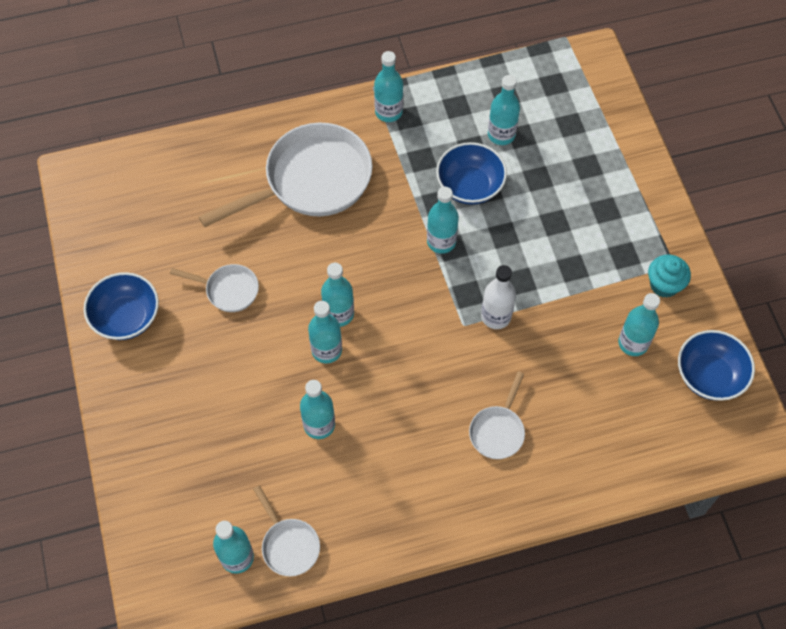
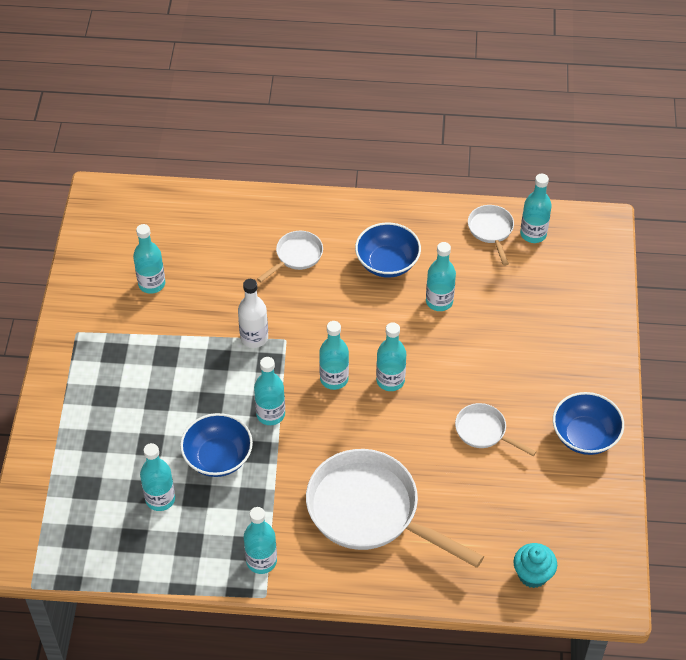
camera: 160 degrees left, 10 degrees down
(311, 181) = (370, 511): white pan -> white pan turned 45 degrees clockwise
(326, 350) = (412, 355): turquoise bottle -> turquoise bottle (334, 379)
(664, 285) = (96, 319): turquoise cupcake -> turquoise cupcake (532, 574)
(709, 375) = (107, 244): blue bowl -> blue bowl (387, 263)

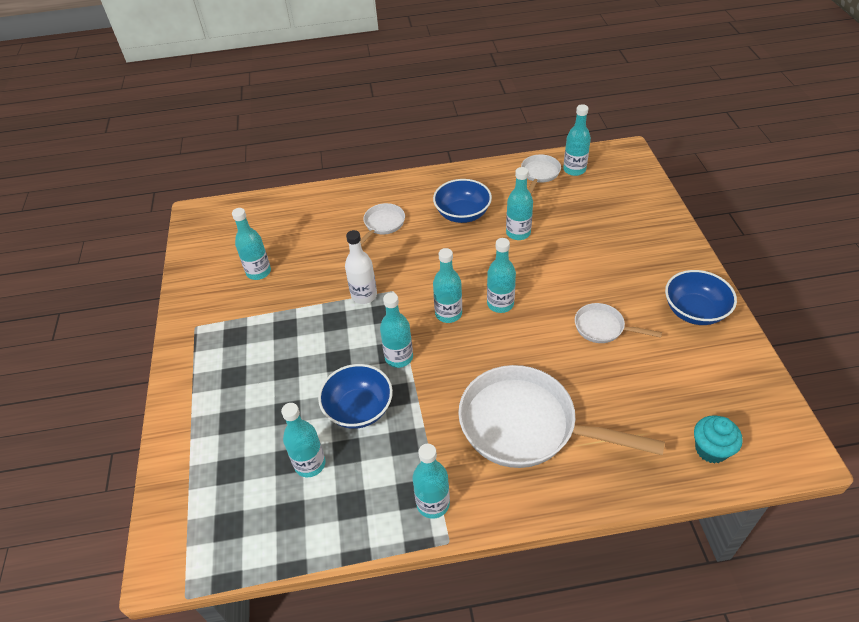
camera: 10 degrees left, 5 degrees down
(491, 231) = (539, 174): white pan -> white pan turned 45 degrees clockwise

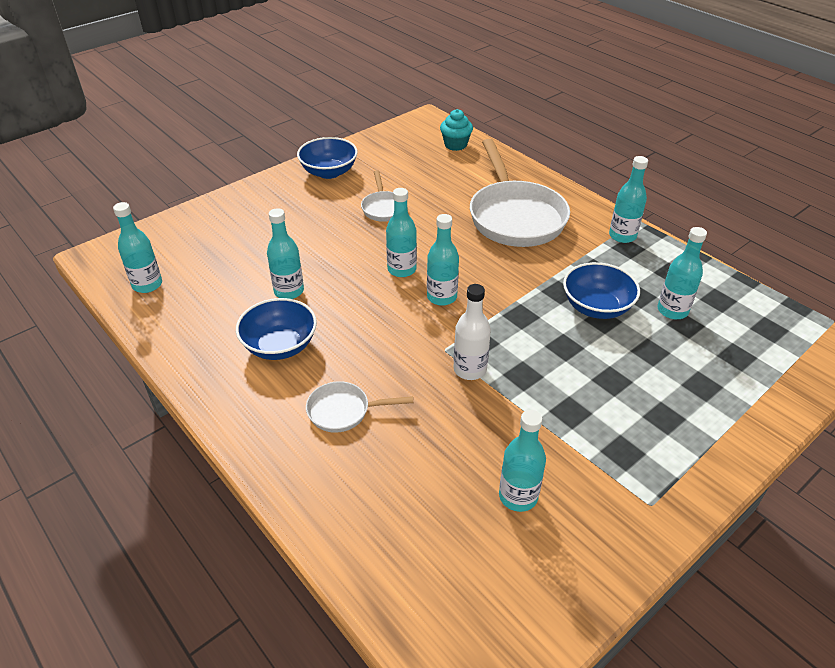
camera: 125 degrees left, 5 degrees down
(399, 357) = (521, 307): turquoise bottle -> none
(539, 174) = (168, 309): white pan -> none

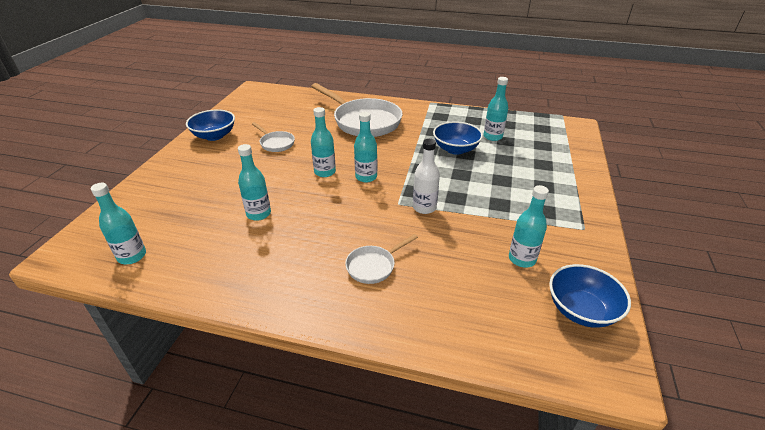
camera: 35 degrees left, 5 degrees down
(280, 346) = (287, 249): blue bowl -> blue bowl (581, 310)
(455, 145) = (287, 97): turquoise cupcake -> none
(622, 236) = (431, 112): turquoise bottle -> none

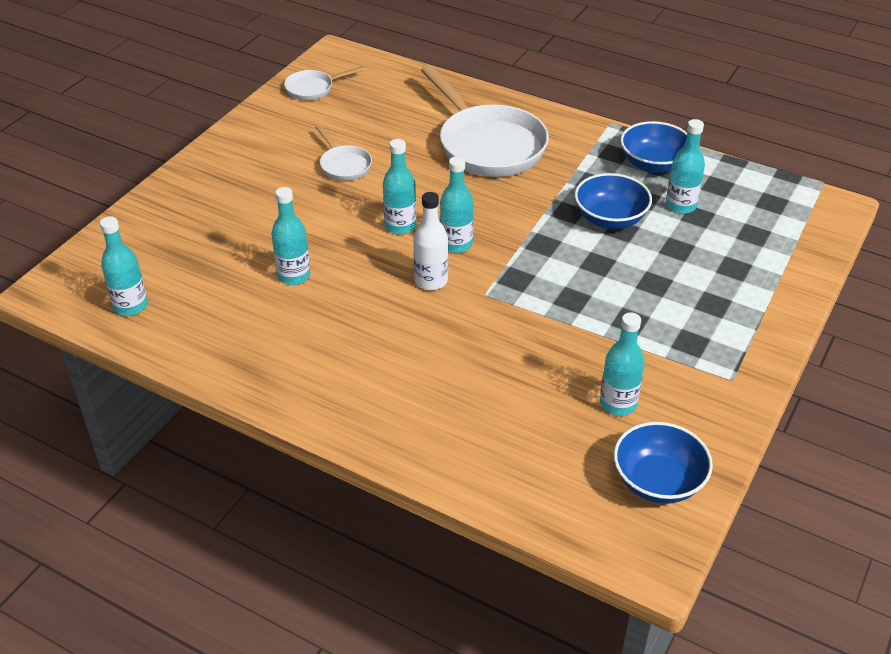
camera: 15 degrees right, 5 degrees up
(214, 136) = (259, 137): blue bowl -> blue bowl (653, 164)
(374, 266) = (419, 375): white pan -> white pan (313, 88)
(424, 207) = (519, 306): white bottle -> white bottle (431, 281)

